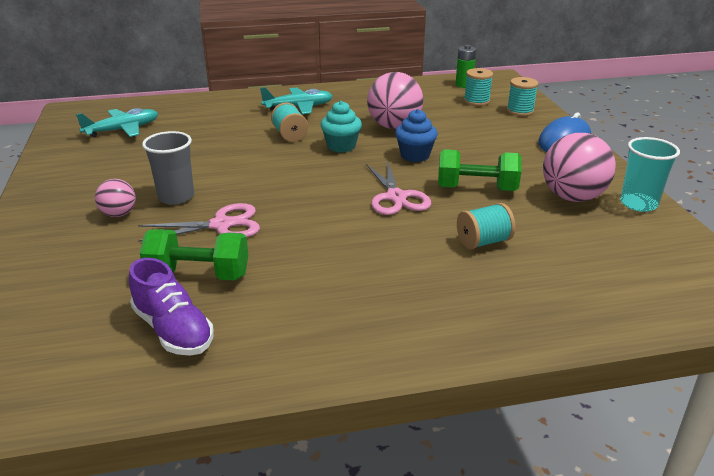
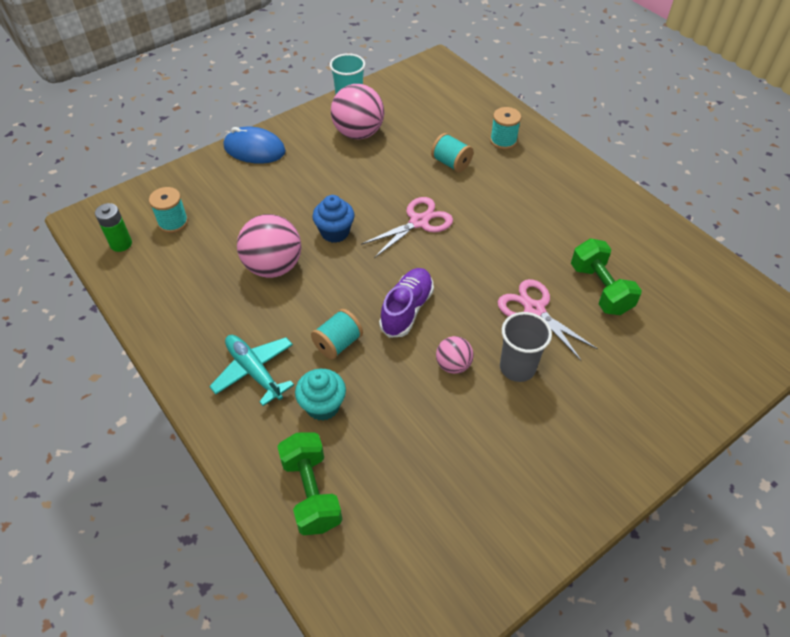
camera: 115 degrees left, 20 degrees up
(119, 214) = (573, 393): pink ball -> pink ball (453, 365)
(123, 130) = (412, 529): turquoise plane -> none
(173, 330) = (656, 271): purple shoe -> purple shoe (407, 309)
(341, 146) = (343, 290): turquoise cupcake -> turquoise cupcake (322, 406)
(476, 189) = (376, 182): green dumbbell -> green dumbbell (311, 492)
(520, 111) = (190, 186): turquoise spool -> turquoise spool (503, 141)

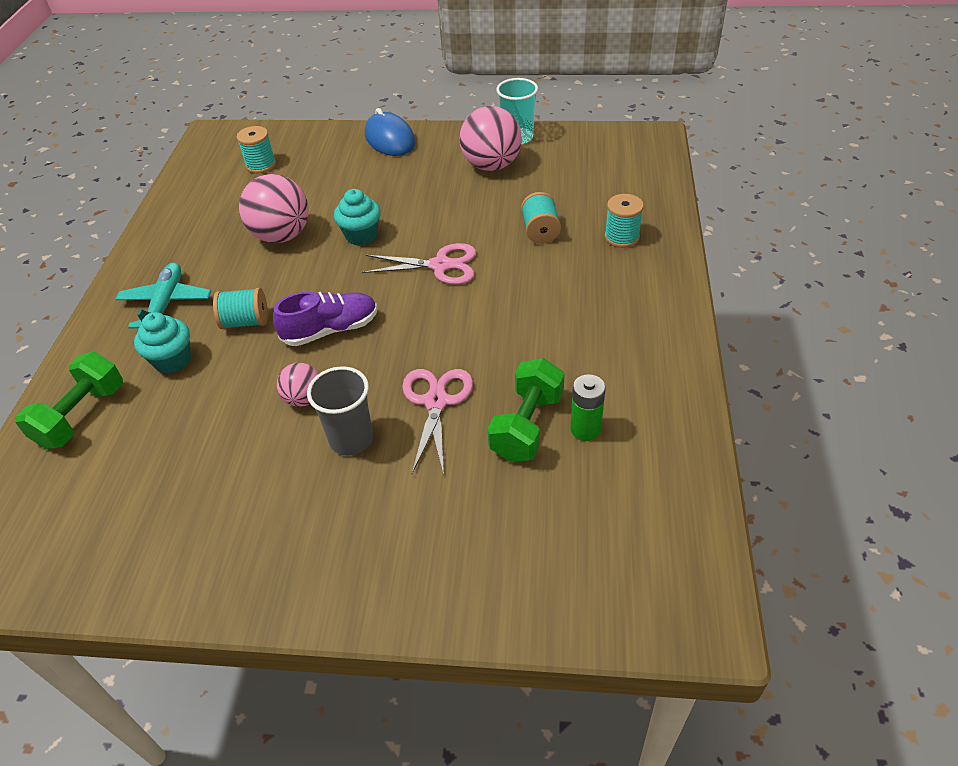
camera: 45 degrees right, 5 degrees down
(121, 244) = (209, 162): green battery -> green battery (585, 429)
(335, 232) = (361, 235): blue cupcake -> turquoise cupcake

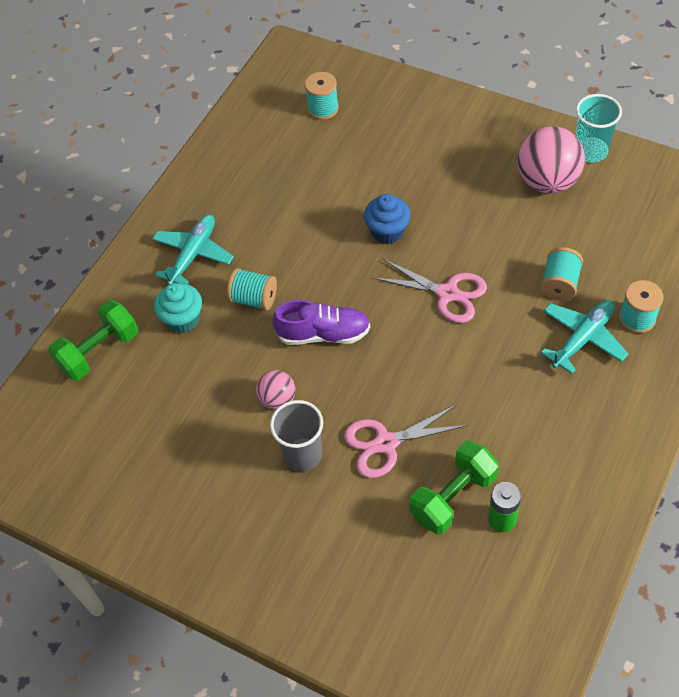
camera: 25 degrees right, 10 degrees up
(282, 235) = (315, 207): pink ball -> none
(361, 235) = (387, 232): turquoise cupcake -> blue cupcake
(390, 139) = (459, 112): blue mouse -> none
(436, 402) = (386, 443): pink scissors -> pink scissors turned 135 degrees counterclockwise
(582, 264) = (582, 338): none -> turquoise plane

